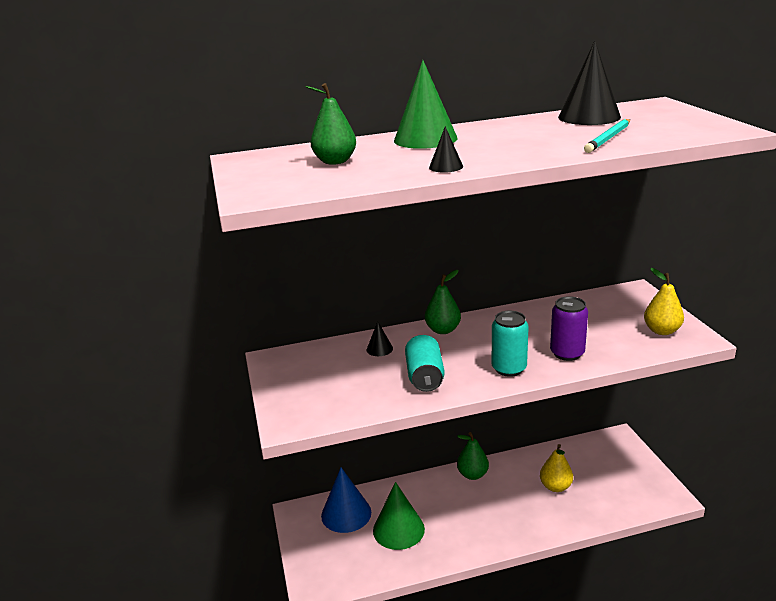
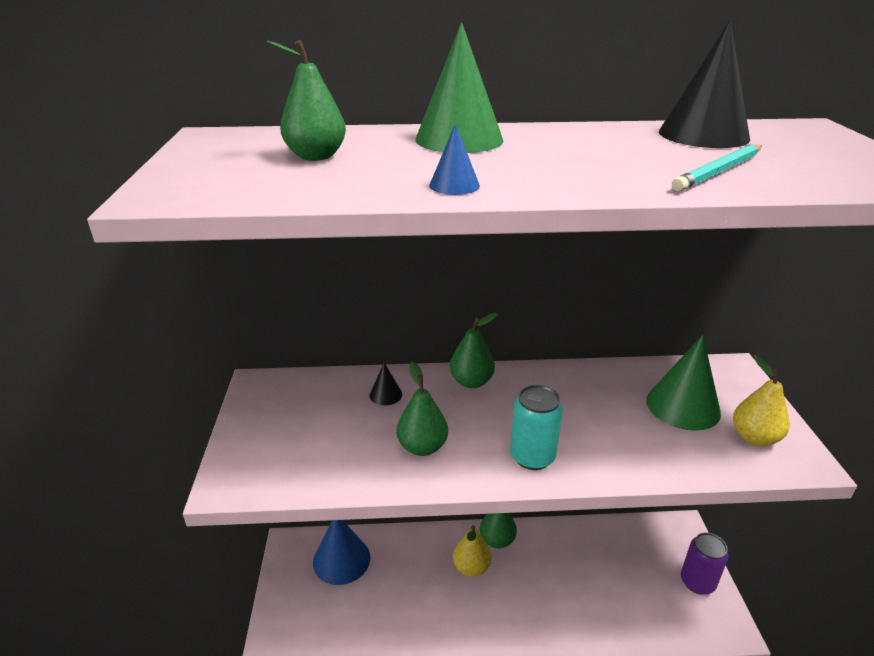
camera: 10 degrees right, 5 degrees up
(398, 529) = (391, 594): green cone -> green cone (683, 406)
(424, 376) = (422, 447): turquoise can -> green pear
(446, 167) = (454, 185): black cone -> blue cone
(555, 486) = (589, 579): yellow pear -> yellow pear (471, 567)
(567, 353) = (616, 448): purple can -> purple can (697, 582)

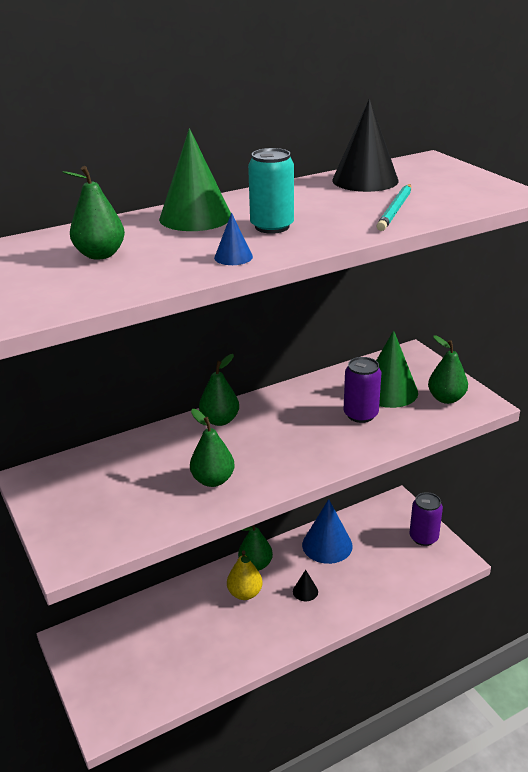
camera: 25 degrees left, 0 degrees up
(341, 559) = (125, 631): blue cone -> blue cone (327, 545)
(385, 394) = (154, 451): black cone -> black cone (305, 591)
(532, 457) = (301, 460): turquoise can -> turquoise can (272, 227)
(633, 424) = (360, 414): none -> purple can
(754, 437) = (446, 398): yellow pear -> green pear

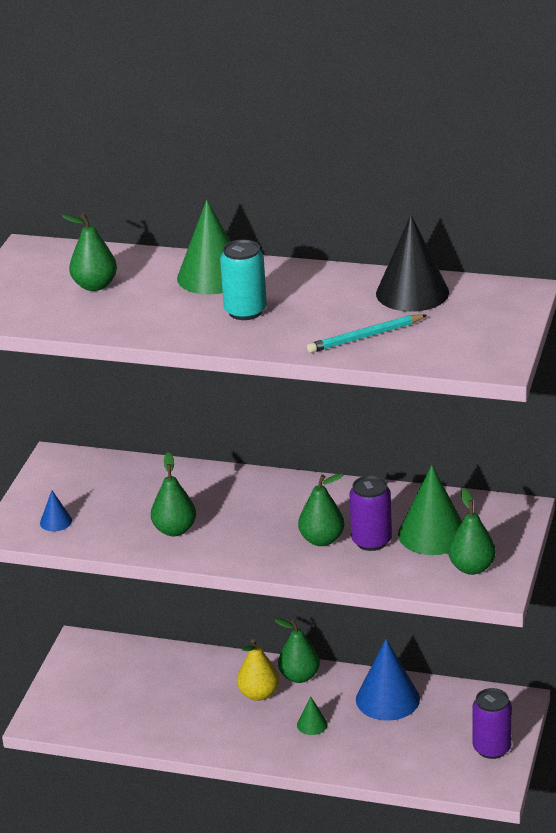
camera: 45 degrees right, 0 degrees up
(220, 420) = (250, 484): green pear -> green pear (322, 540)
(233, 257) = (169, 328): blue cone -> blue cone (56, 521)
(305, 591) = (312, 724): black cone -> green cone

